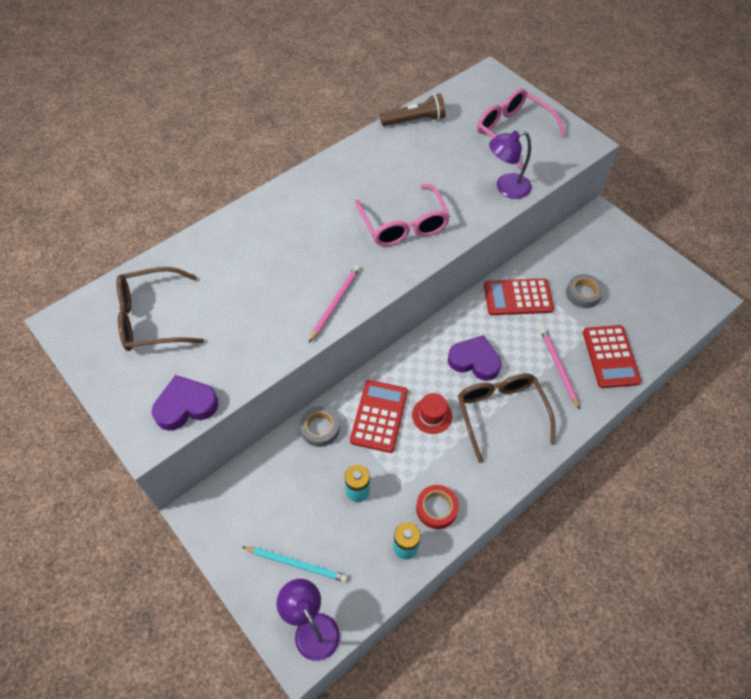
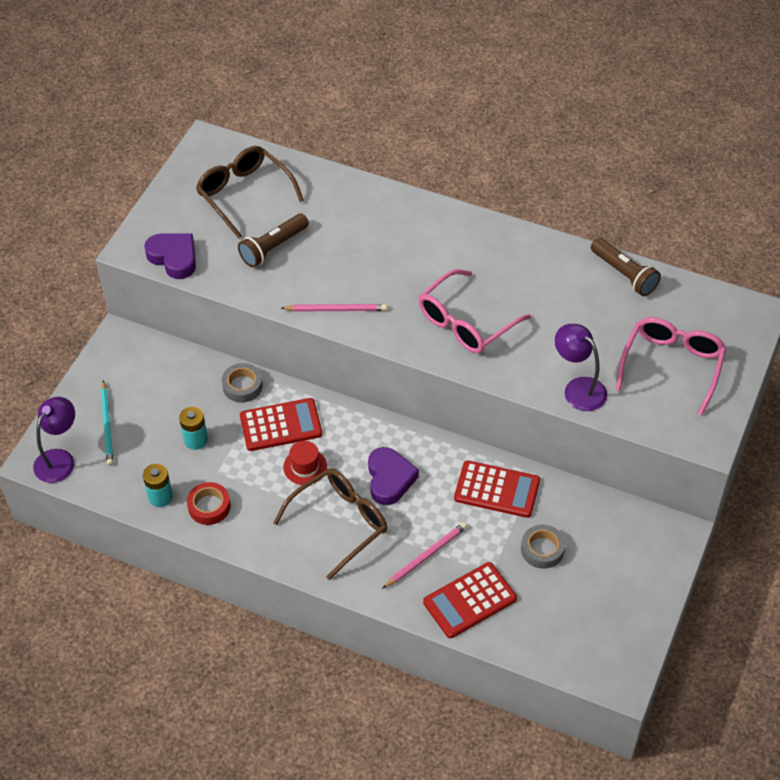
camera: 65 degrees right, 5 degrees down
(232, 321) = (273, 247): none -> brown flashlight
(518, 297) = (497, 489): red calculator -> red calculator turned 135 degrees clockwise

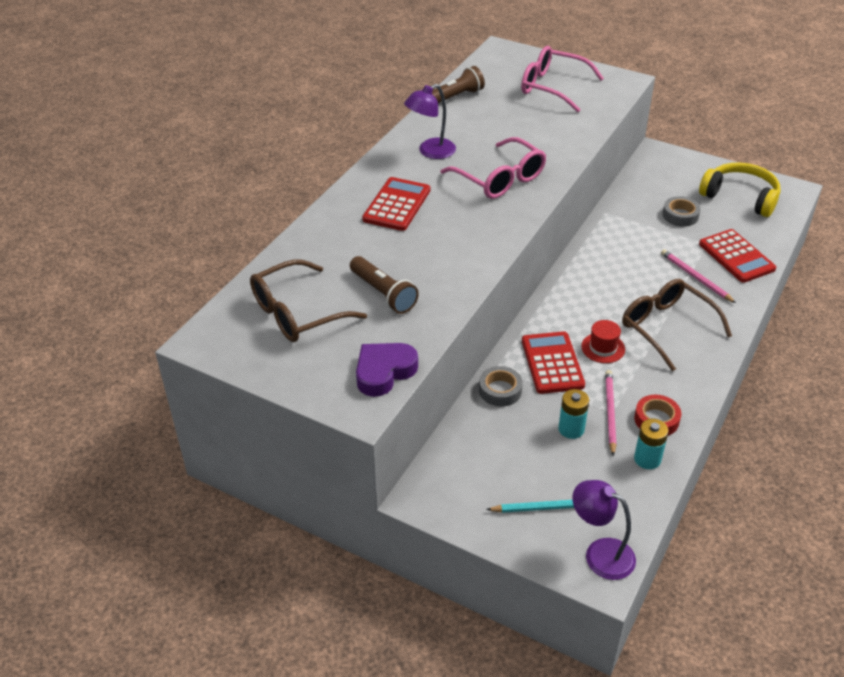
camera: 85 degrees left, 10 degrees down
(336, 309) = (476, 254): pink pencil -> pink pencil (610, 412)
(389, 479) = (614, 294): purple heart -> none
(497, 489) = (622, 234): red calculator -> red calculator (396, 205)
(578, 388) = (576, 129): purple lamp -> purple lamp (430, 152)
(593, 618) = (740, 197): none -> yellow headphones

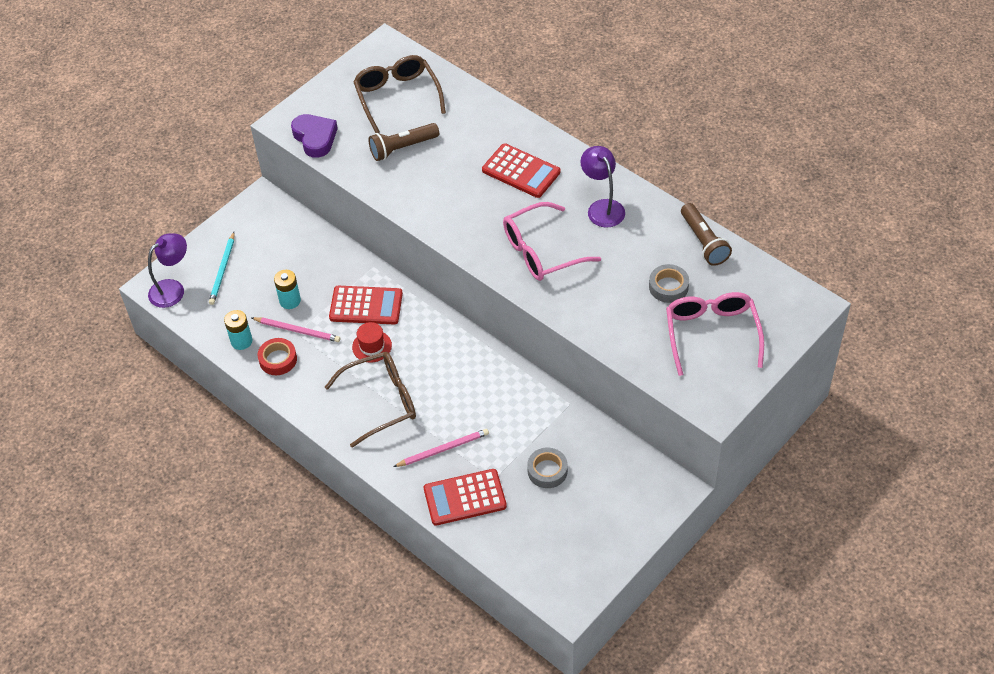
camera: 105 degrees right, 10 degrees up
(500, 390) = (347, 264): grey tape -> grey tape (668, 287)
(552, 87) = (711, 333): pink glasses -> pink glasses turned 45 degrees counterclockwise
(740, 197) = (567, 542): yellow headphones -> none

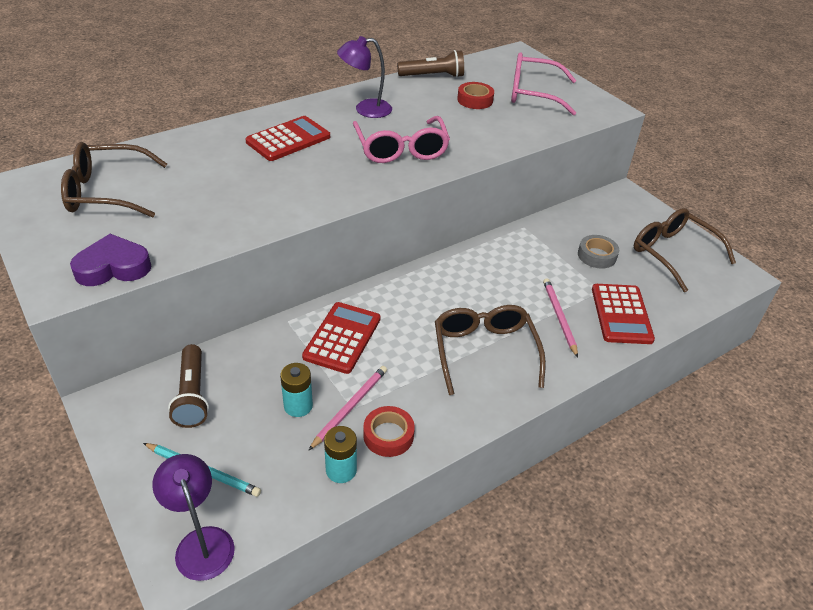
camera: 80 degrees left, 10 degrees down
(372, 346) = (403, 344): red hat -> none
(402, 148) = (192, 203): brown flashlight -> brown flashlight (192, 395)
(579, 538) = (672, 253): none -> brown glasses
(668, 287) = (475, 100): grey tape -> red tape

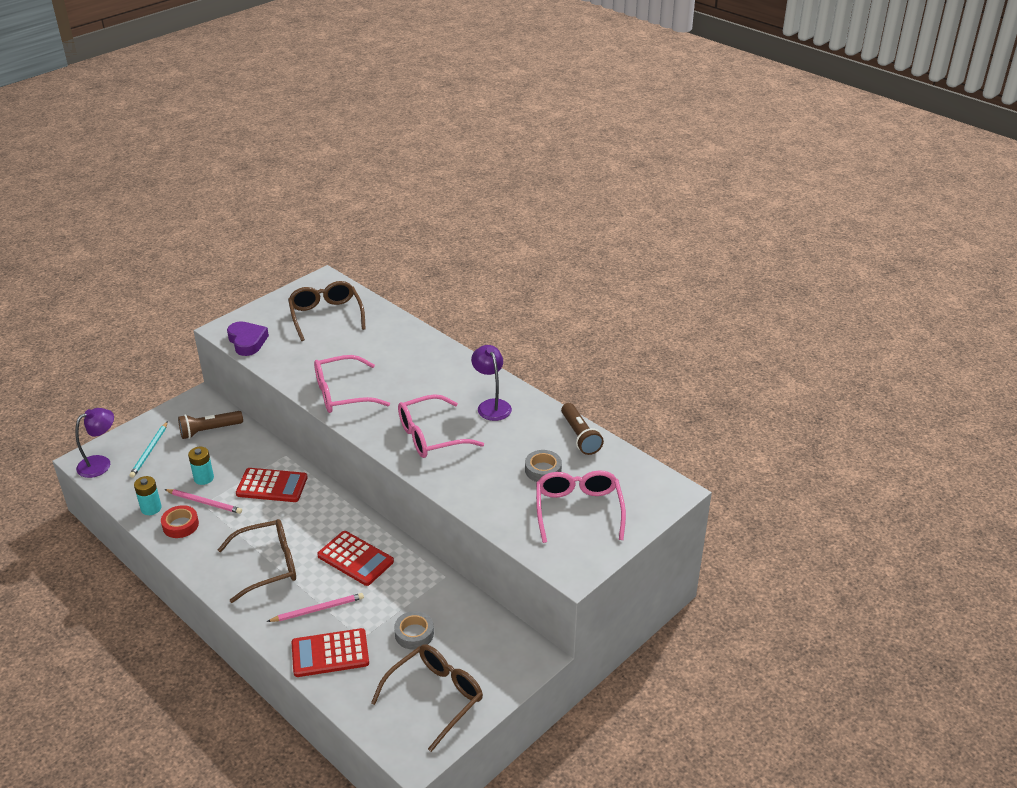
camera: 80 degrees right, 5 degrees down
(288, 139) = (423, 375): red calculator -> red calculator (355, 559)
(292, 197) = (342, 394): none -> pink glasses
(475, 100) = (543, 470): red tape -> grey tape

